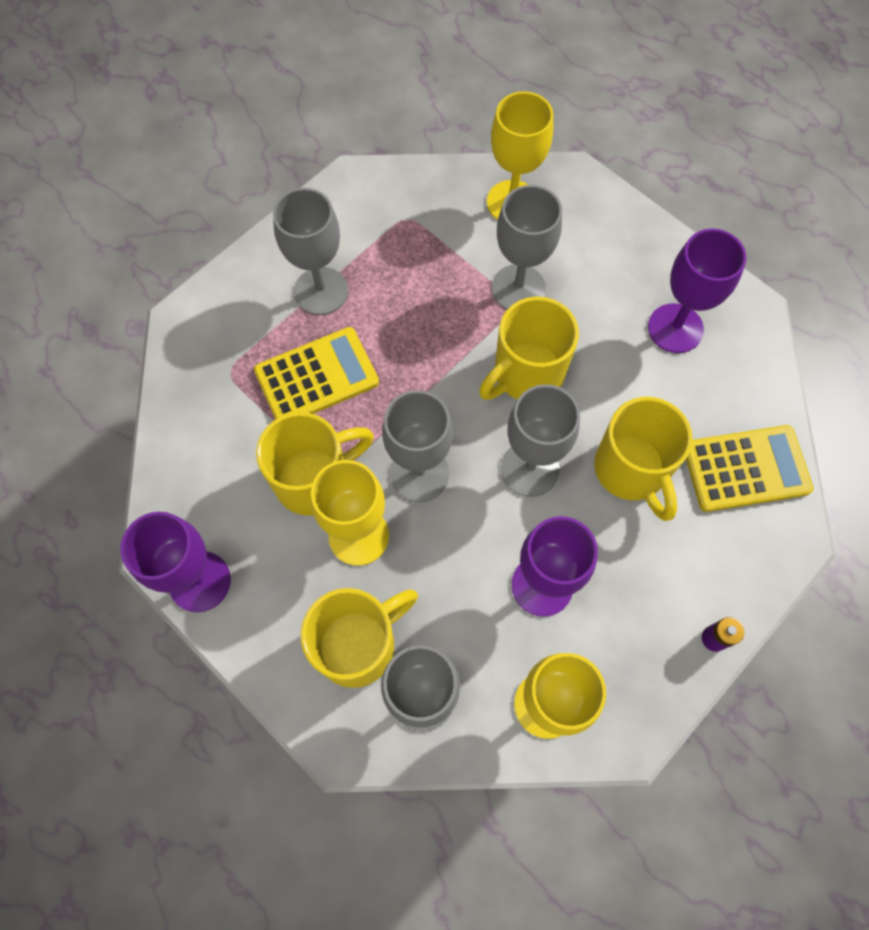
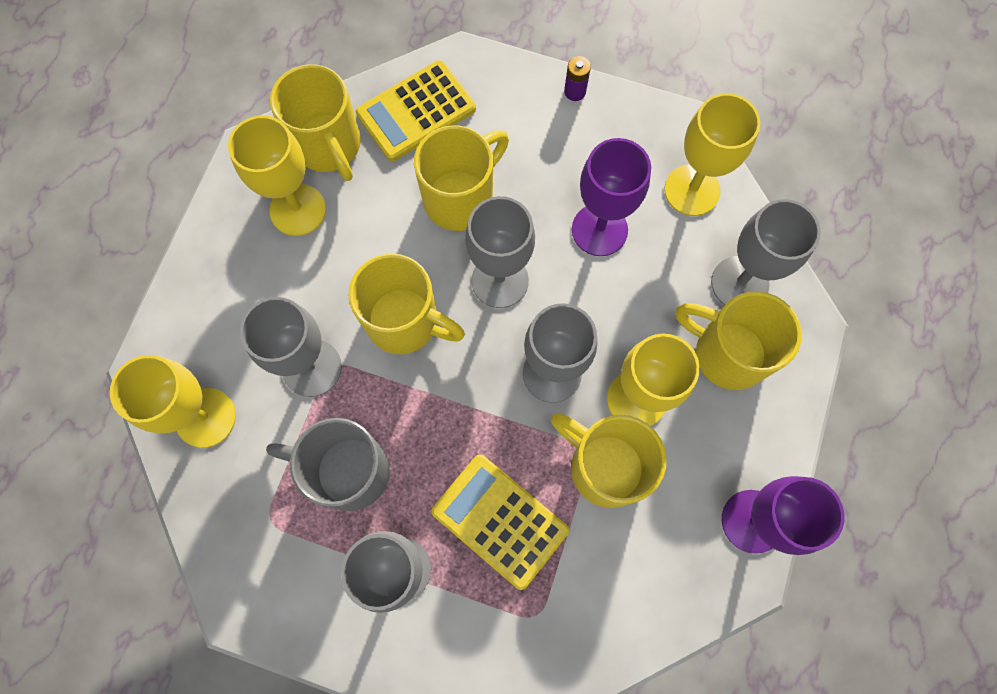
camera: 115 degrees left, 5 degrees up
(417, 283) = (347, 471): none -> grey mug
(675, 328) = (298, 210): purple goblet -> yellow goblet
(734, 377) = (329, 146): none -> yellow mug
(746, 469) = (416, 111): yellow calculator -> yellow calculator turned 90 degrees counterclockwise

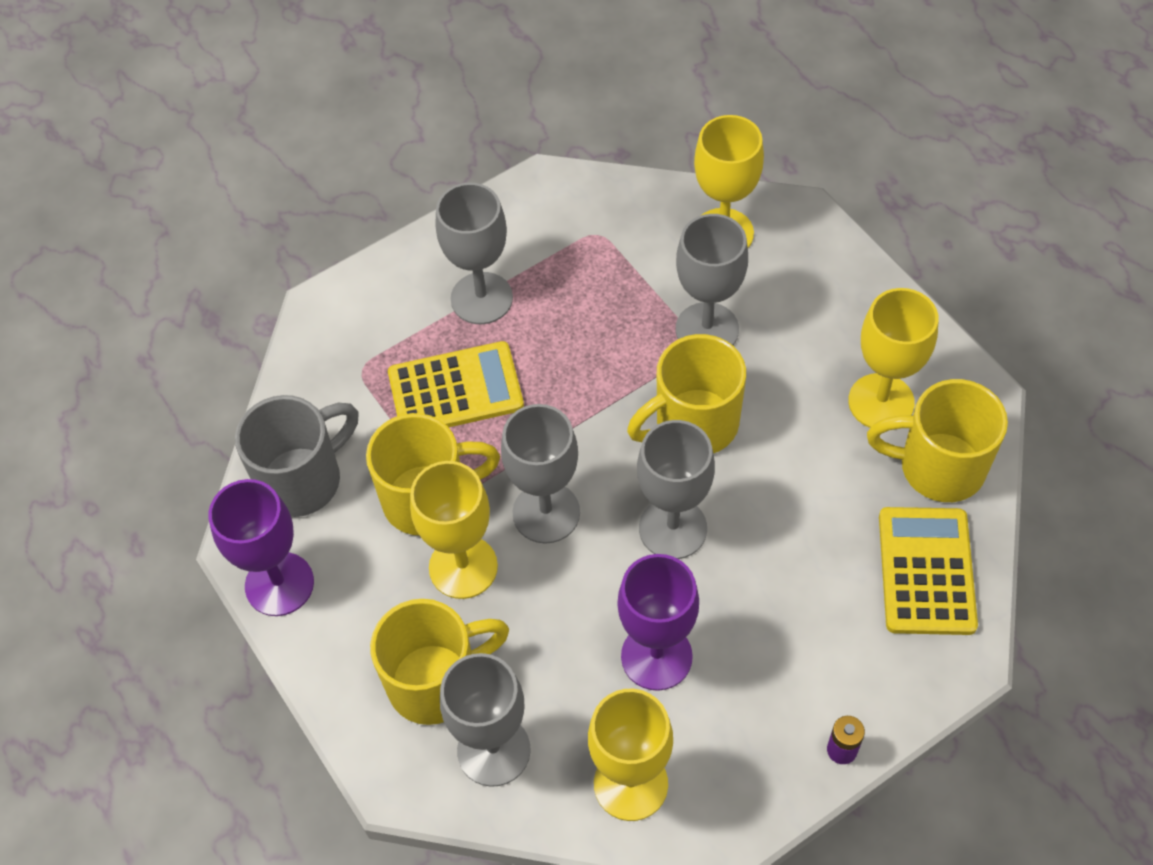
camera: 130 degrees right, 15 degrees down
(347, 471) = (592, 306): grey mug -> grey mug (303, 479)
(461, 197) = (790, 550): yellow mug -> none

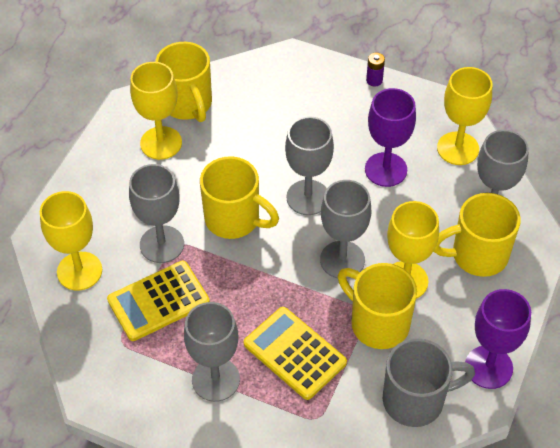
camera: 125 degrees left, 5 degrees down
(303, 479) = (416, 400): grey mug -> grey mug turned 150 degrees clockwise
(437, 681) = (477, 255): yellow mug -> yellow mug turned 45 degrees counterclockwise
(926, 571) = (254, 86): yellow calculator -> yellow calculator (158, 301)

